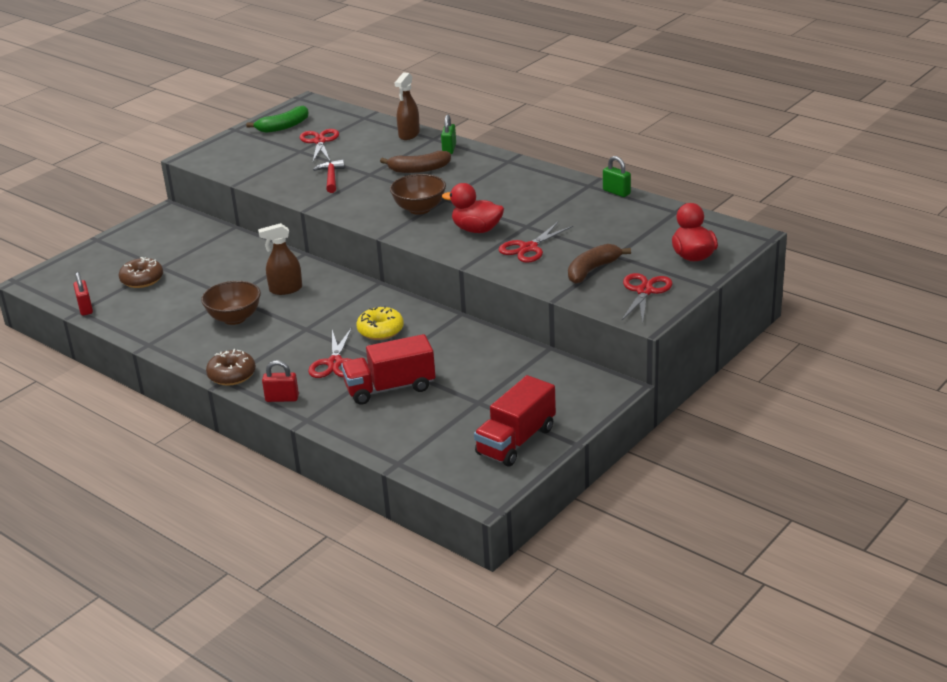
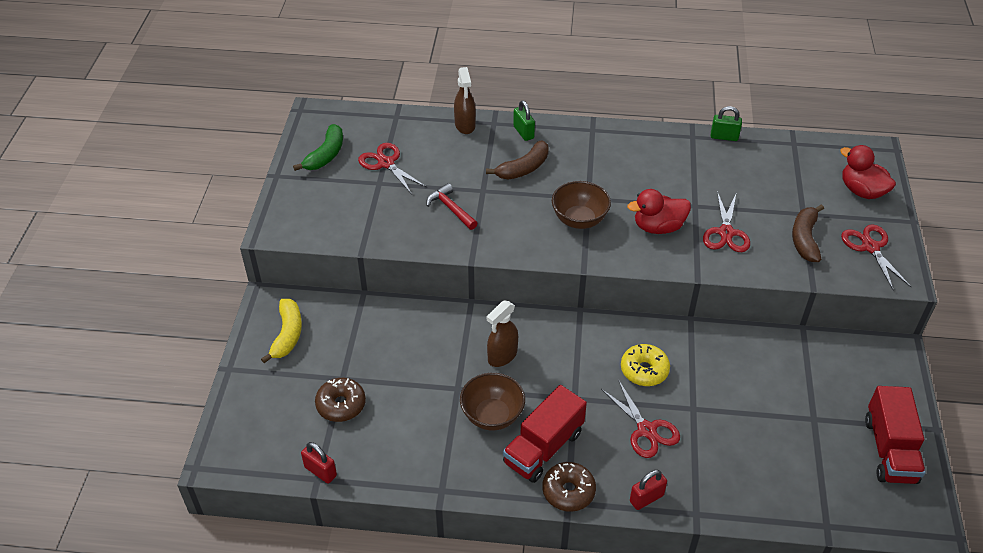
camera: 35 degrees left, 15 degrees up
(155, 233) = (287, 335): none -> yellow banana
(390, 388) = (726, 438): red truck -> red truck (543, 447)

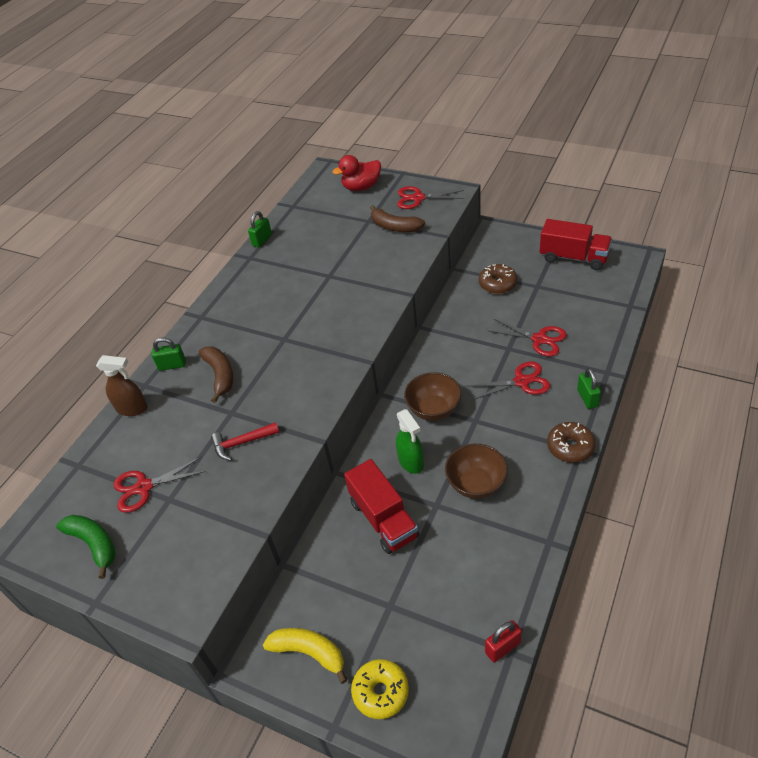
camera: 65 degrees left, 0 degrees up
(341, 405) = (424, 613): brown donut -> brown donut (497, 284)
(502, 356) = (411, 462): brown spray bottle -> green spray bottle
(543, 447) = (521, 454): red truck -> red truck (383, 519)
(579, 220) = (307, 350): brown bowl -> brown bowl (433, 409)
(644, 370) = (461, 368): yellow donut -> yellow donut (381, 692)
(646, 498) = (587, 398): red padlock -> green padlock
(658, 227) = (341, 303): red duck -> none
(726, 233) = (368, 266): red scissors -> red scissors (539, 339)

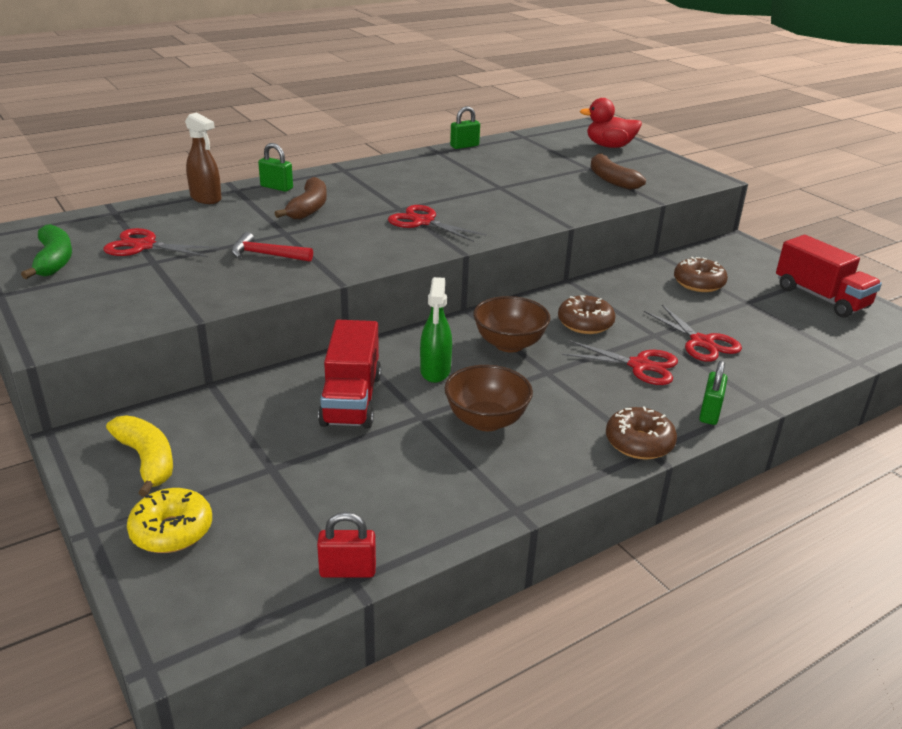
camera: 25 degrees right, 15 degrees down
(418, 198) = (662, 170): red scissors -> red scissors (423, 222)
(462, 362) = (585, 323): none -> brown donut

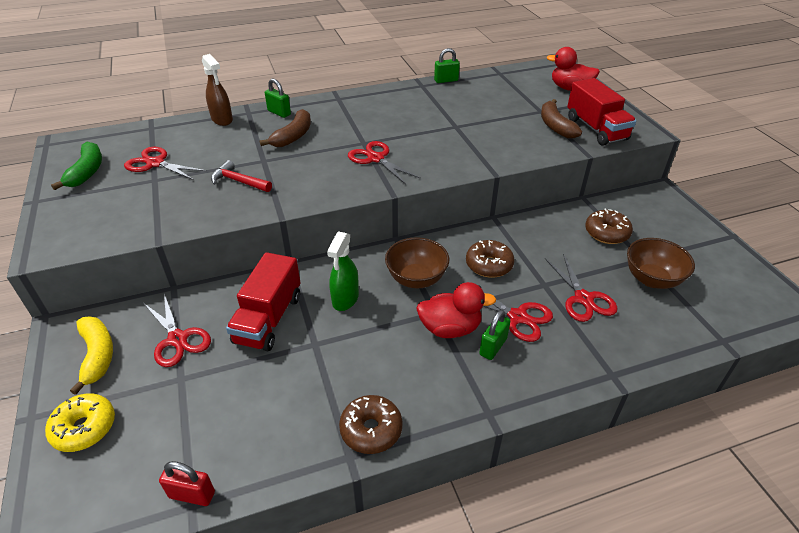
camera: 15 degrees right, 10 degrees up
(245, 432) = (177, 339): none -> red scissors
(486, 421) = (364, 357): brown bowl -> brown bowl (652, 279)
(570, 384) = (450, 328): none -> red duck
(639, 443) = (483, 402): brown donut -> brown donut (371, 430)
(709, 413) = (559, 379): green padlock -> green padlock (493, 347)
(821, 298) = (716, 262): red truck -> red truck (596, 129)

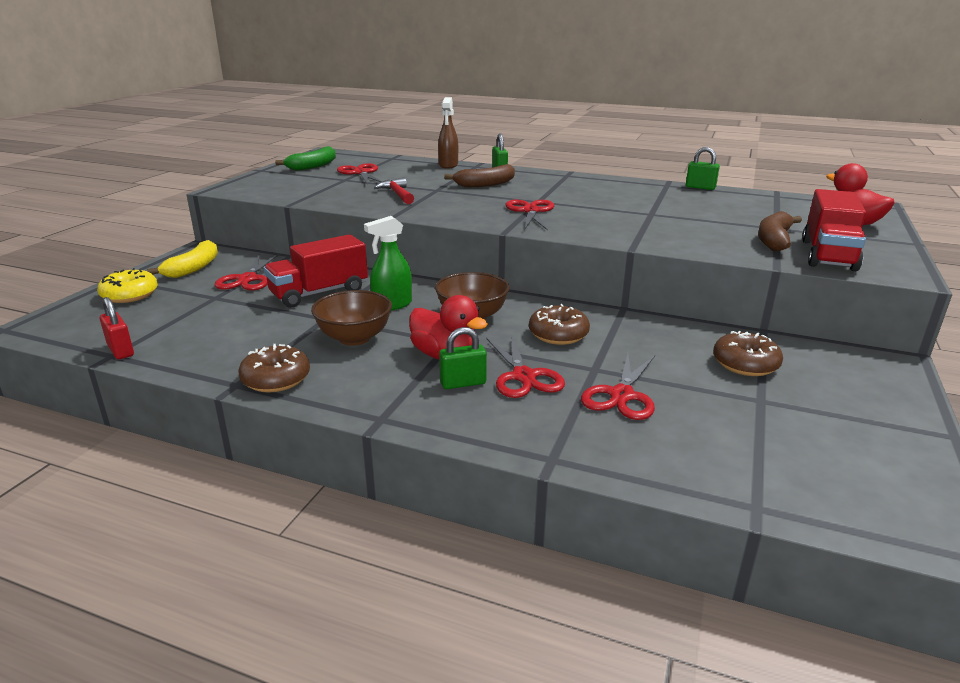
camera: 40 degrees right, 15 degrees down
(652, 279) = (742, 418): brown bowl -> brown bowl (354, 338)

